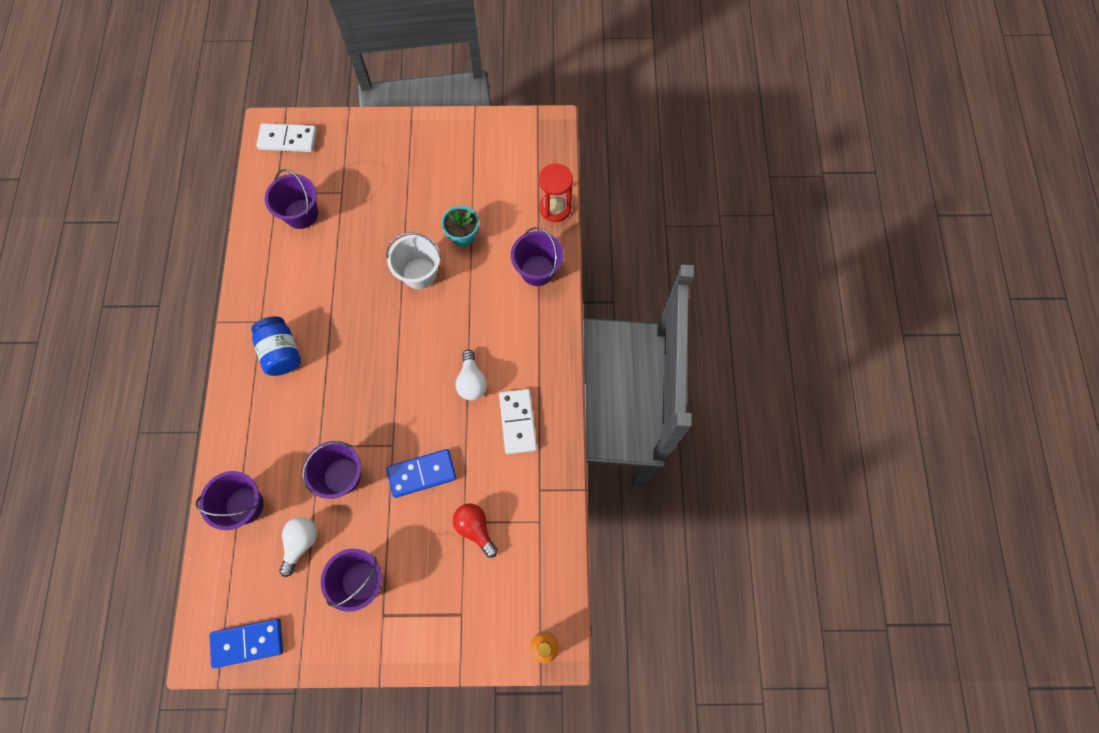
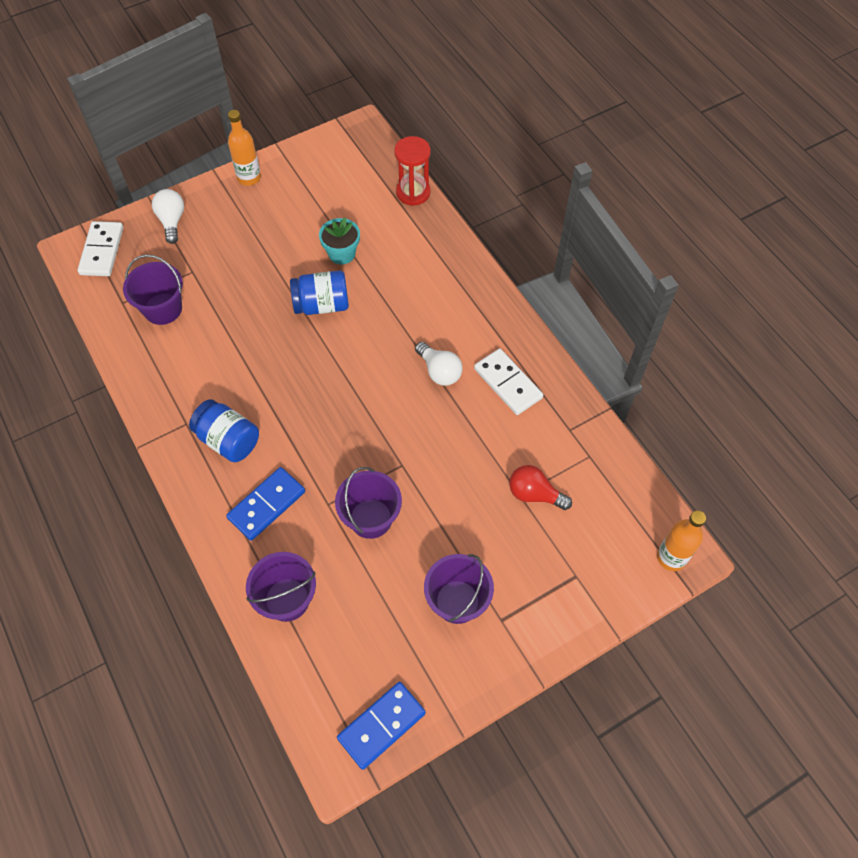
camera: 30 degrees left, 10 degrees down
(288, 140) = (102, 251): white domino -> white domino turned 60 degrees counterclockwise
(301, 543) = (371, 601): white light bulb -> white light bulb (172, 221)
(419, 273) = (322, 305): white bucket -> blue jar
(422, 473) = (448, 474): blue domino -> blue domino (266, 505)
(434, 129) = (249, 178): none -> orange bottle
(537, 270) = (434, 250): purple bucket -> none

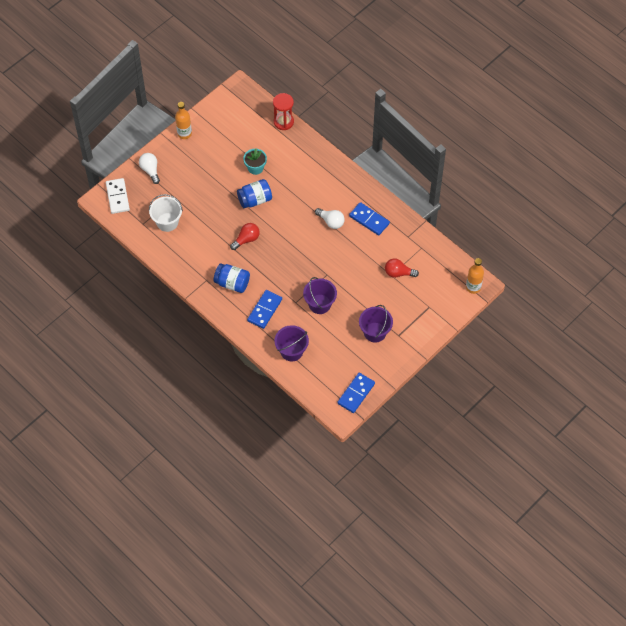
camera: 15 degrees left, 0 degrees up
(163, 309) = (167, 222): purple bucket -> white bucket
(283, 368) = (246, 239): none -> red light bulb
(508, 383) = (369, 220): white domino -> blue domino

